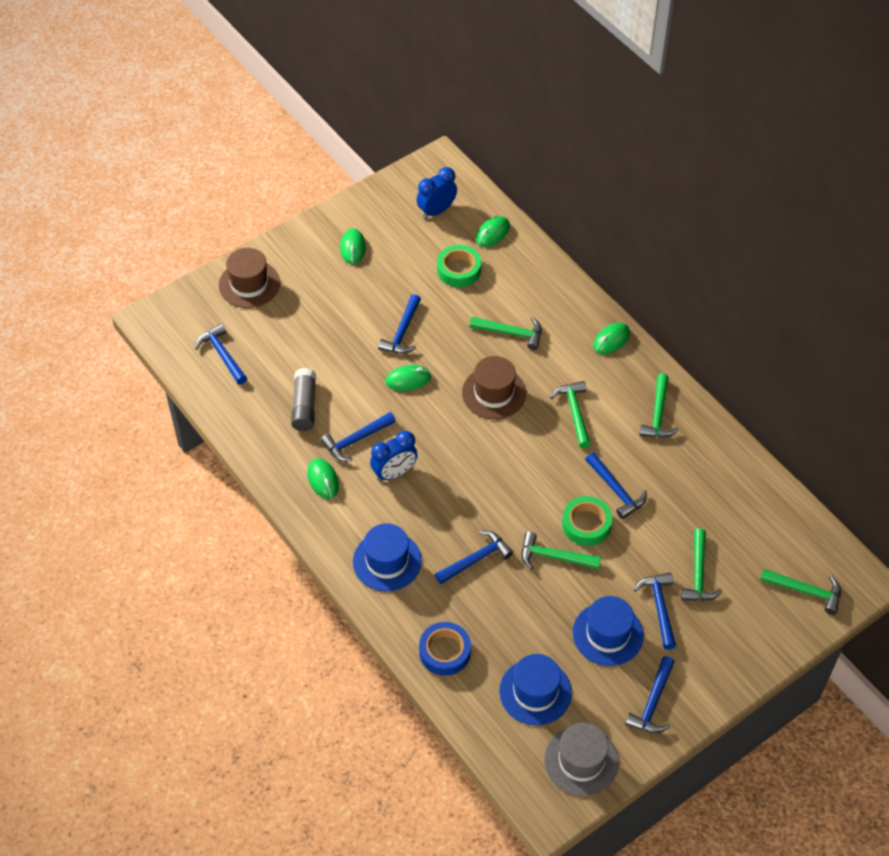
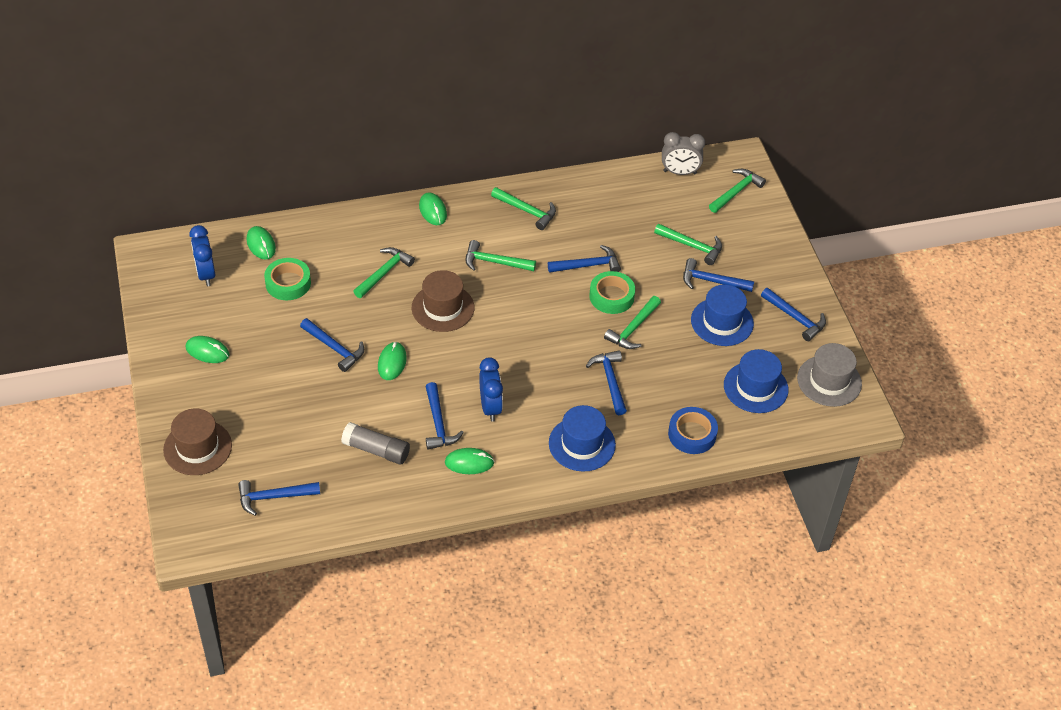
camera: 70 degrees left, 5 degrees down
(800, 529) = (680, 172): none -> grey clock

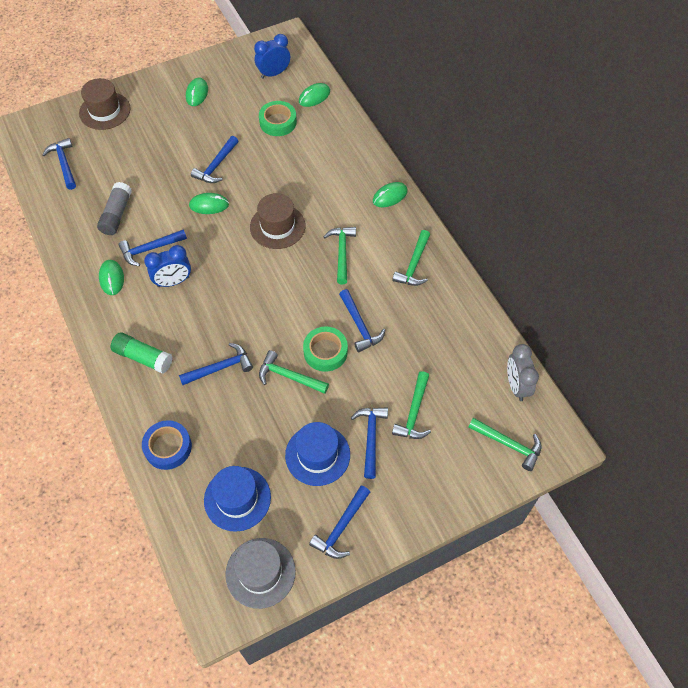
camera: 80 degrees right, 10 degrees up
(384, 273) = (306, 179): green hammer -> none
(582, 444) = (143, 357): blue hat -> green glue stick

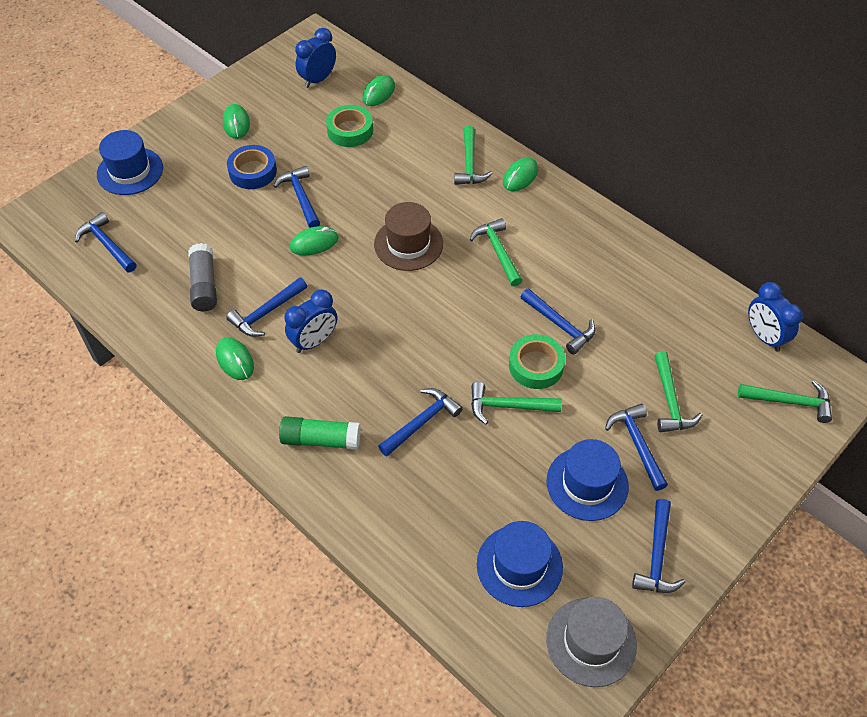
camera: 20 degrees left, 5 degrees down
(105, 111) = (130, 171): brown hat -> blue hat
(168, 447) = (405, 534): blue tape -> blue tape (253, 171)
(216, 166) = (301, 197): blue hammer -> blue hammer turned 150 degrees clockwise
(414, 265) = (585, 242): green hammer -> green hammer (470, 164)
(516, 385) = (764, 337): grey clock -> blue clock

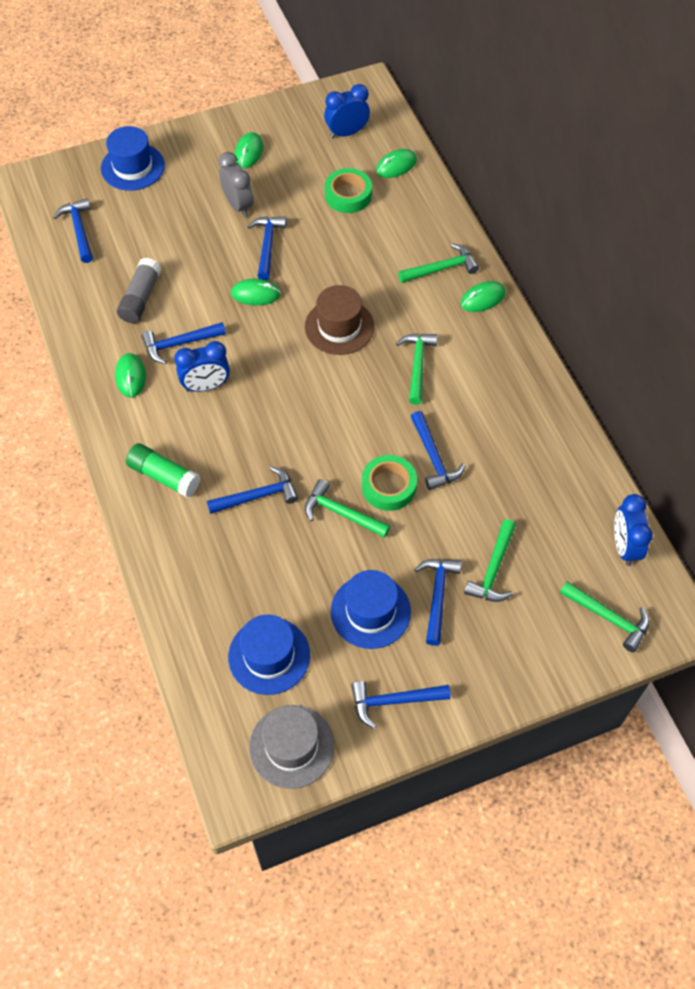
camera: 25 degrees right, 5 degrees up
(253, 171) = (238, 205): blue tape -> grey clock
(470, 164) = (442, 268): green hammer -> green hammer turned 135 degrees counterclockwise
(657, 556) = (393, 701): blue hammer -> blue hammer turned 45 degrees clockwise

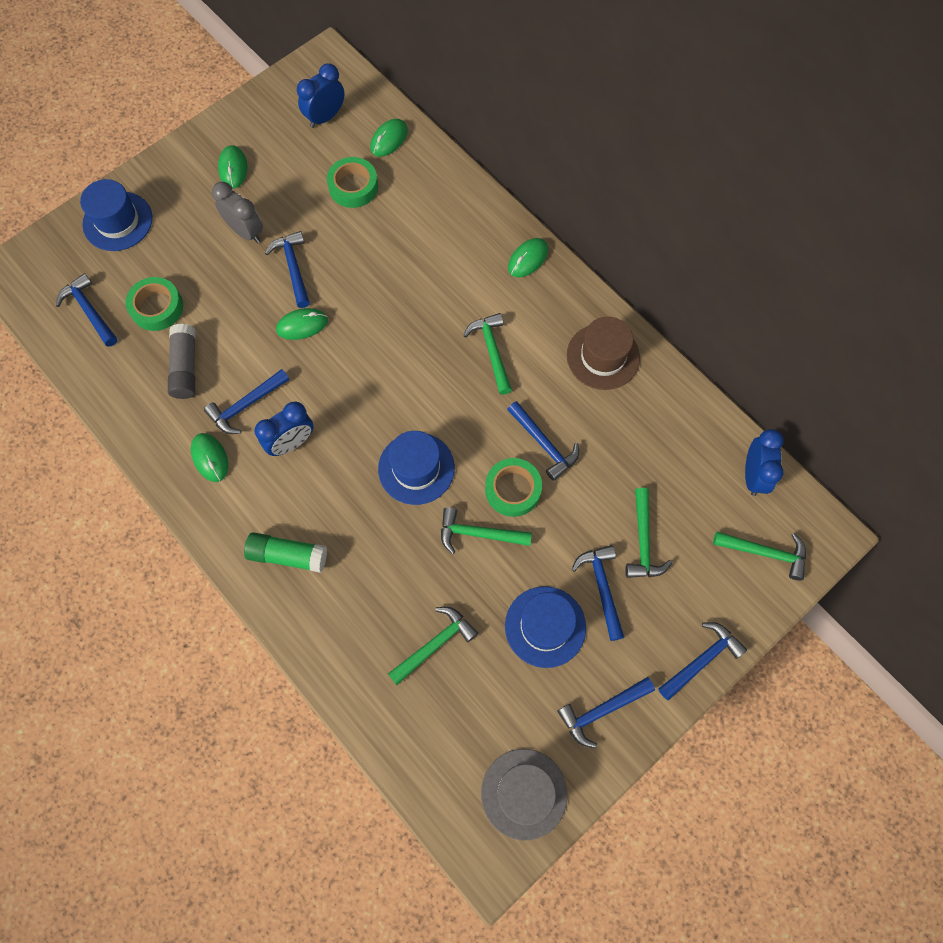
camera: 20 degrees left, 10 degrees up
(136, 244) = (157, 307): none -> green tape
(258, 496) = (390, 544): blue hammer -> blue hammer (702, 659)
(269, 656) = (466, 708): blue hat -> blue hat (416, 468)
(339, 327) = (400, 334): brown hat -> brown hat (603, 356)
(442, 268) = (476, 239): green hammer -> green hammer (435, 644)
(624, 546) = (753, 475): blue clock -> blue clock turned 150 degrees counterclockwise

